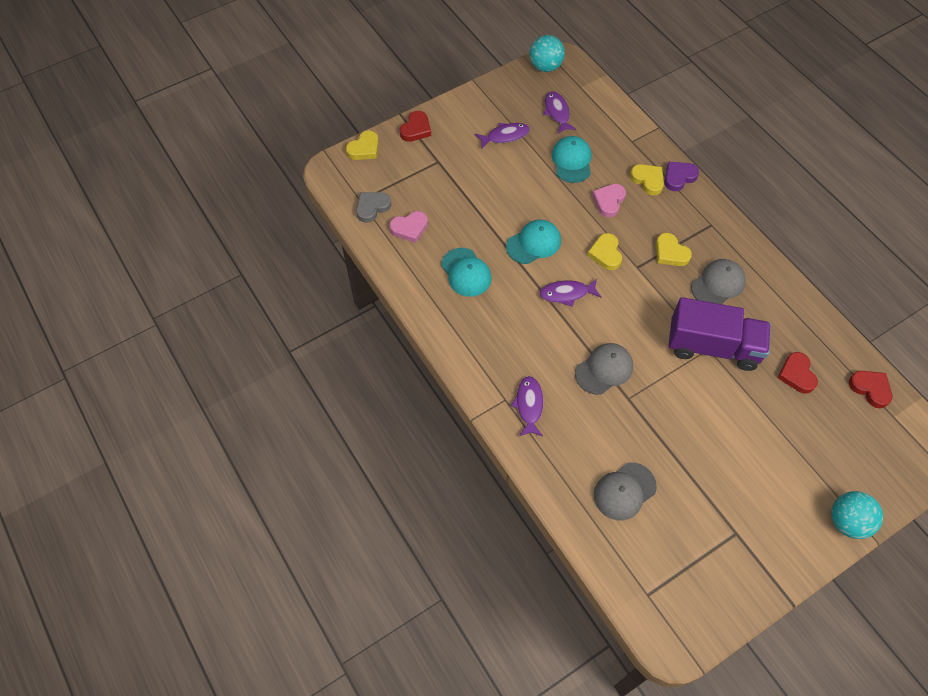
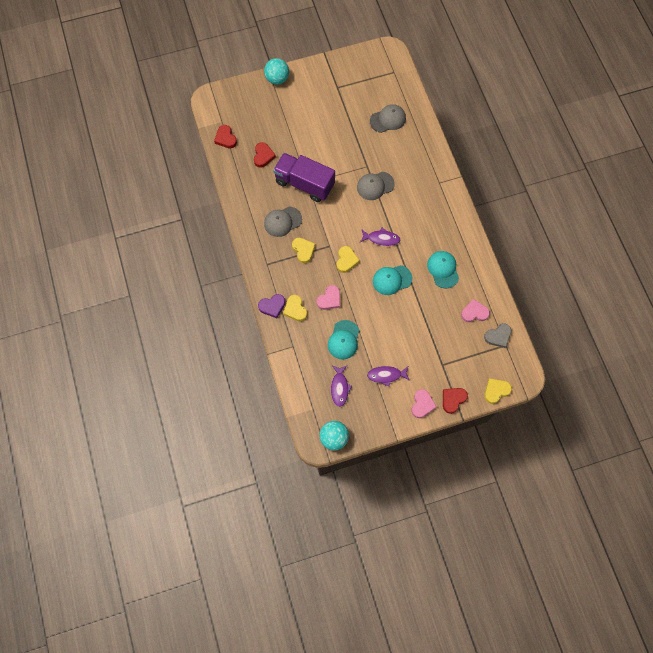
camera: 165 degrees left, 10 degrees up
(452, 117) = (422, 404): none -> pink heart
(529, 405) = (426, 176): purple fish -> none

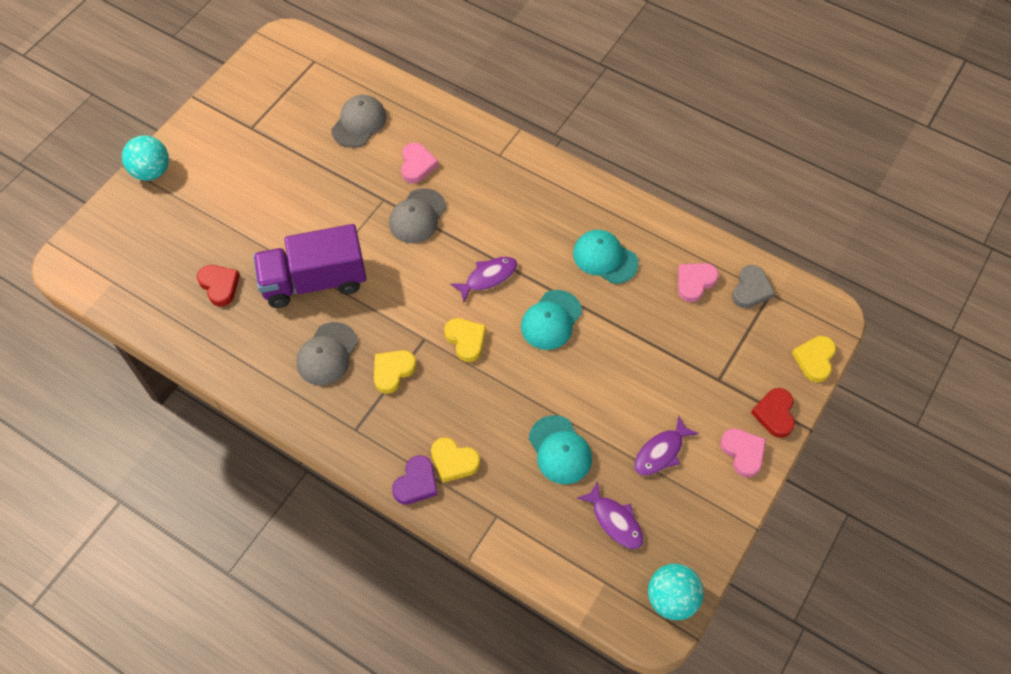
camera: 40 degrees left, 10 degrees down
(225, 138) = (139, 300): red heart -> none
(303, 250) = (393, 371): yellow heart -> yellow heart turned 75 degrees counterclockwise
(329, 299) = (490, 410): pink heart -> pink heart (417, 165)

